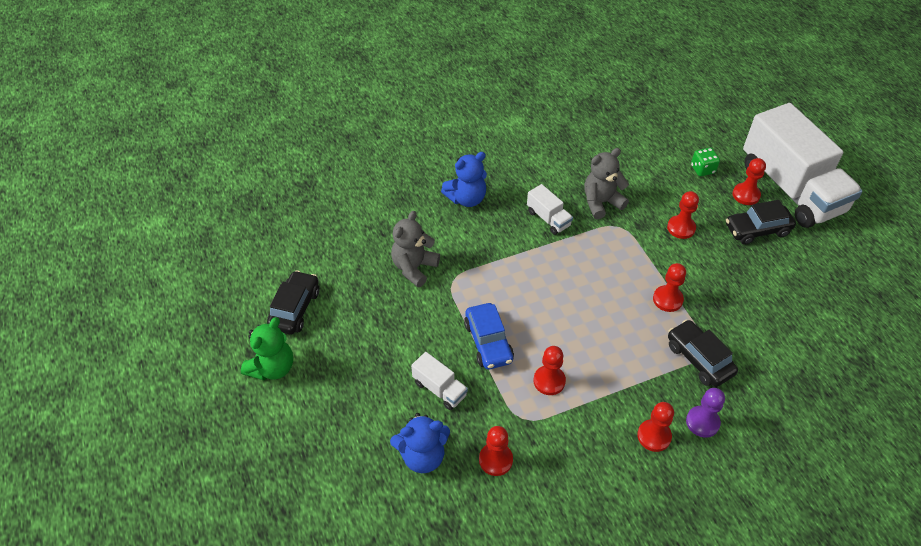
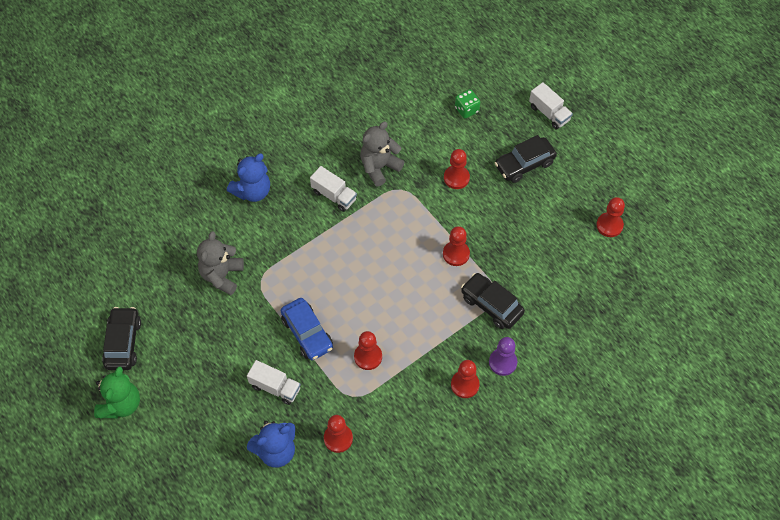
camera: 15 degrees left, 10 degrees up
(746, 195) = (510, 129): red pawn -> red pawn (609, 225)
(791, 189) = (549, 113): white truck -> white truck, size x0.41

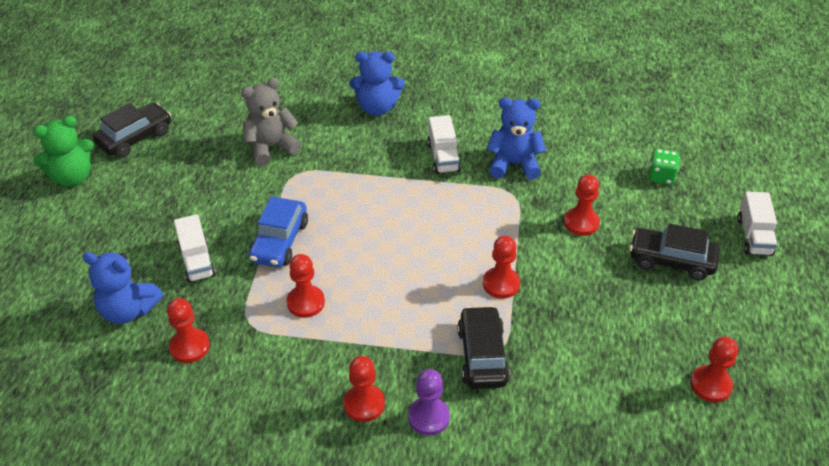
camera: 45 degrees right, 15 degrees down
(379, 167) = (514, 164): grey teddy bear -> blue teddy bear

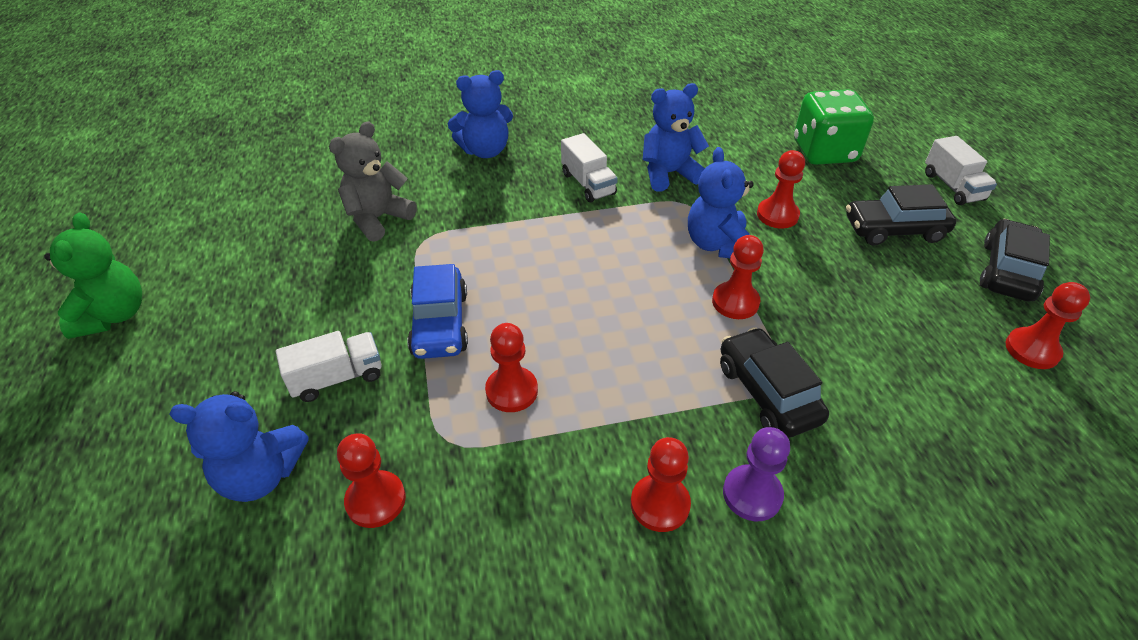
camera: 20 degrees left, 0 degrees up
(72, 177) = (114, 315): green teddy bear -> green teddy bear turned 45 degrees counterclockwise
(135, 138) = (190, 247): black car -> black car (1007, 271)
(196, 261) = (337, 378): white truck -> white truck turned 75 degrees counterclockwise
(516, 235) = (717, 244): none -> blue teddy bear
(661, 176) = (824, 152): green dice -> green dice, size x1.88

